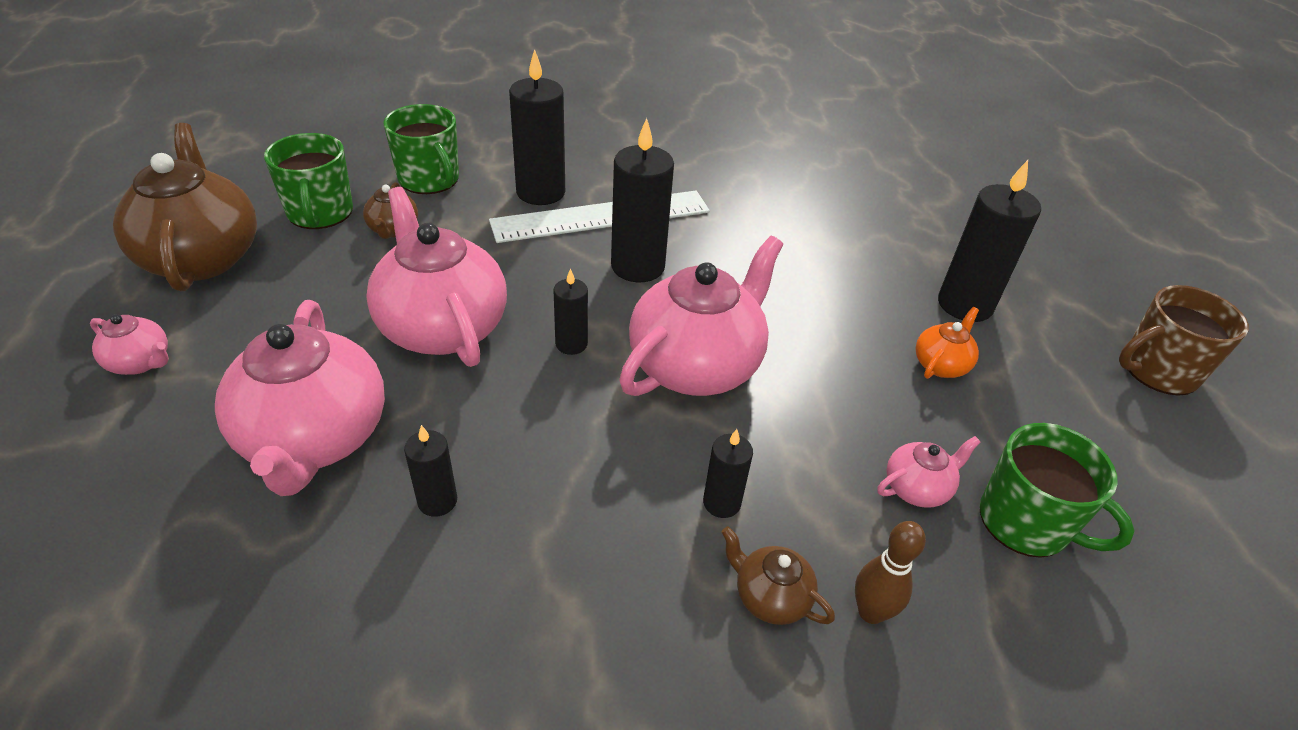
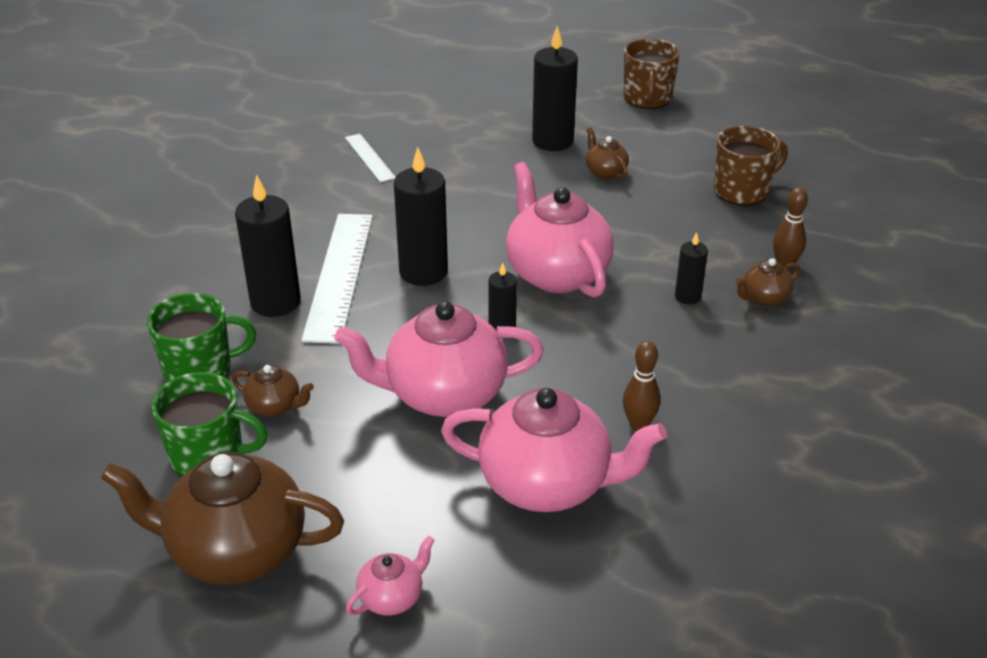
camera: 65 degrees left, 5 degrees down
(437, 501) = (639, 424): black candle -> brown bowling pin
(809, 186) = (369, 157): none -> white ruler
(917, 488) = (704, 218): pink teapot -> none
(941, 364) = (605, 172): orange teapot -> brown teapot
(1026, 522) = (742, 191): green mug -> brown mug

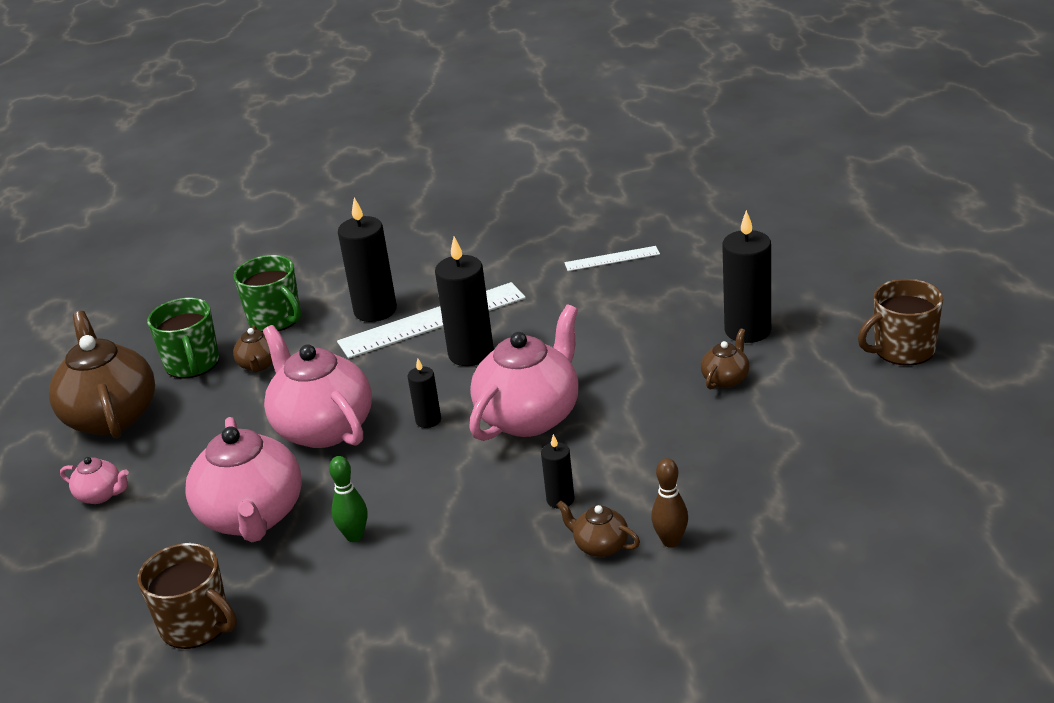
camera: 65 degrees right, 5 degrees down
(369, 157) = (612, 259): white ruler -> white ruler turned 45 degrees clockwise
(639, 424) = (354, 536): brown bowling pin -> green bowling pin
(742, 191) = (785, 470): brown mug -> brown mug (196, 625)

